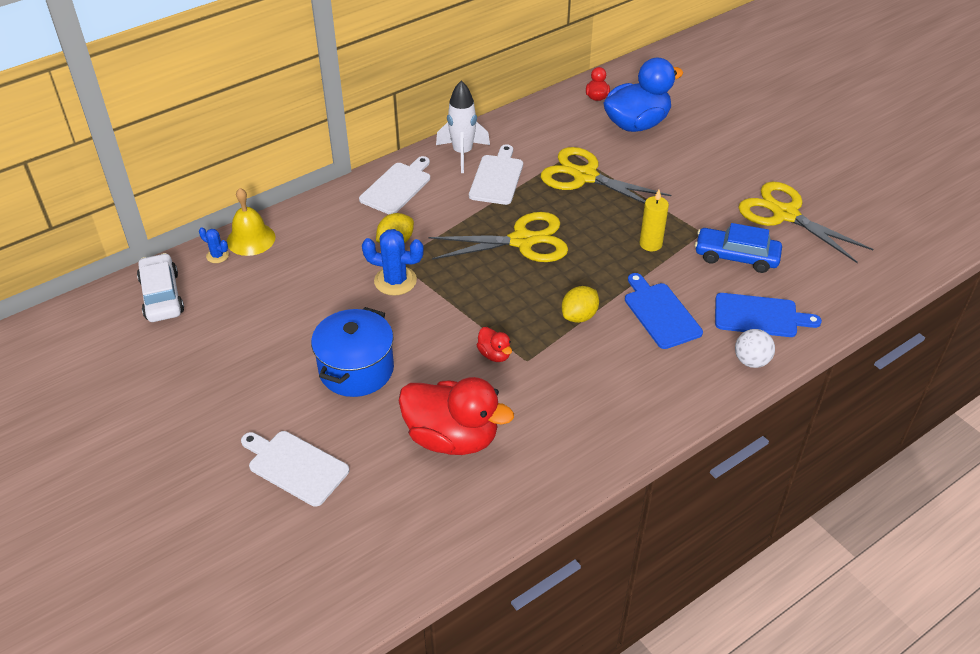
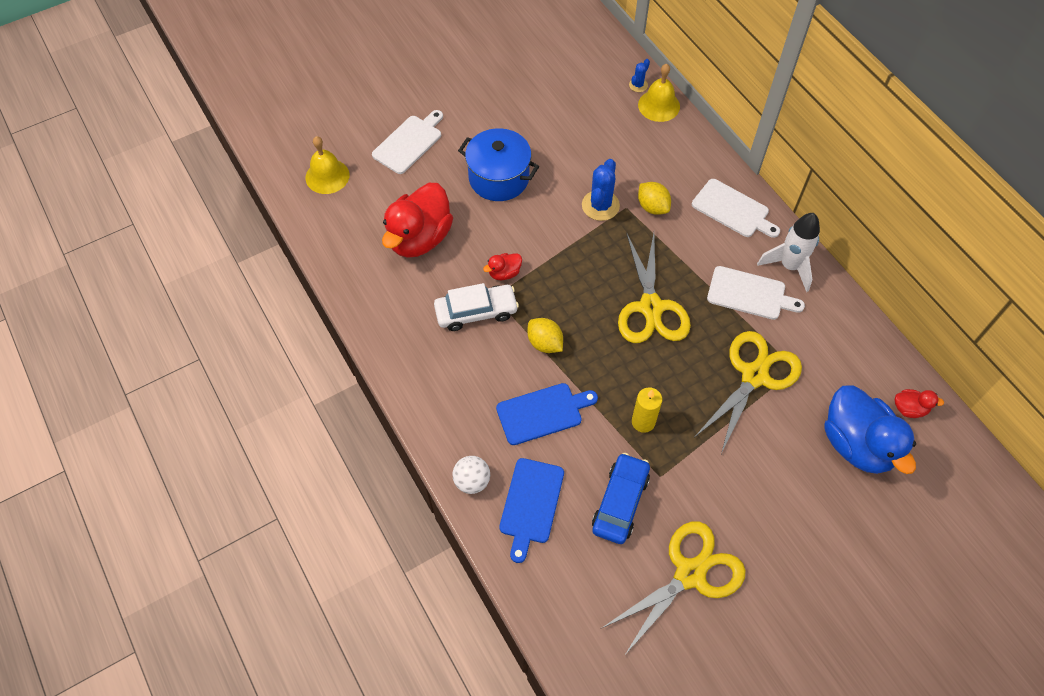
camera: 95 degrees right, 15 degrees up
(162, 296) = (592, 55): white car -> white car (476, 312)
(353, 555) = (327, 176): none -> yellow bell

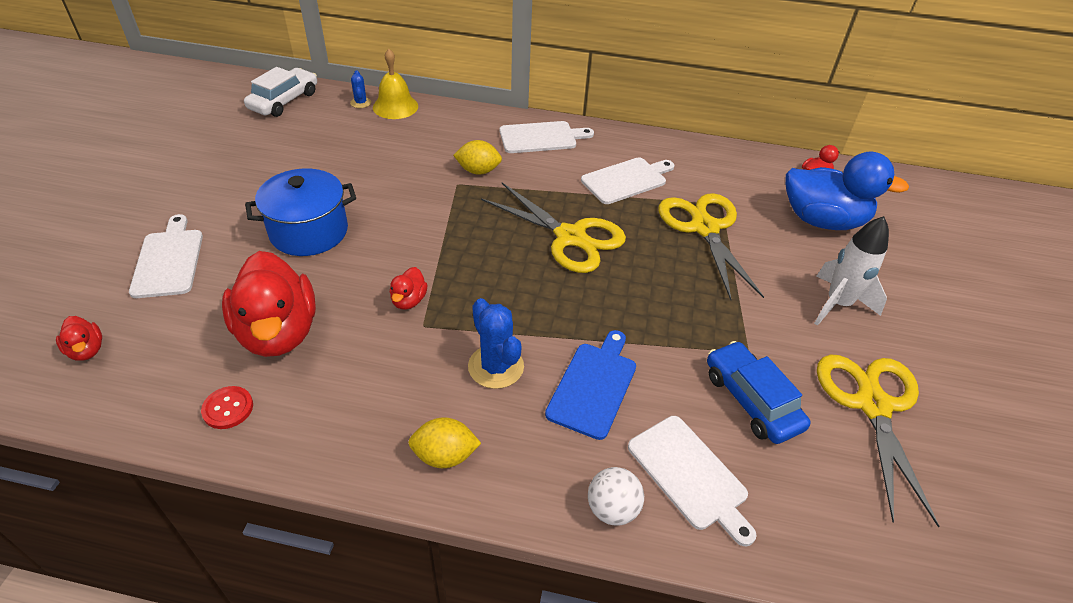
camera: 50 degrees left, 15 degrees down
(327, 176) = (87, 350): yellow bell -> red duck
(358, 265) = (228, 408): none -> red button
(476, 312) = (421, 352): white car -> white car (284, 101)
(531, 504) = (690, 475): blue cutting board -> white cutting board
(545, 343) = (520, 328): yellow lemon -> yellow lemon (445, 455)
(600, 205) = (433, 195): blue cactus -> blue cactus (496, 366)
(643, 422) = (679, 322): yellow candle -> none
(789, 266) = (627, 147): white rocket -> white rocket (837, 304)

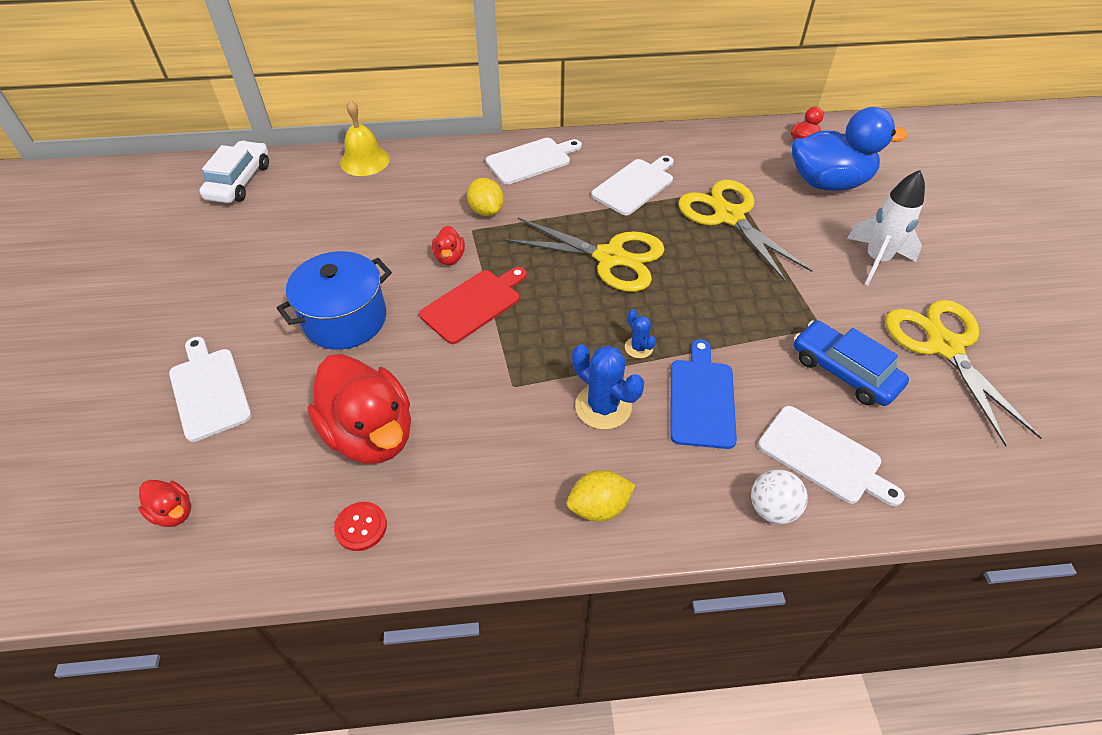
camera: 15 degrees left, 5 degrees up
(361, 103) = (325, 165): blue cactus -> blue cactus (638, 347)
(409, 300) = (485, 364): red duck -> red duck (449, 257)
(426, 246) = (474, 304): none -> red cutting board
(478, 171) = (486, 211): yellow lemon -> yellow lemon turned 75 degrees clockwise

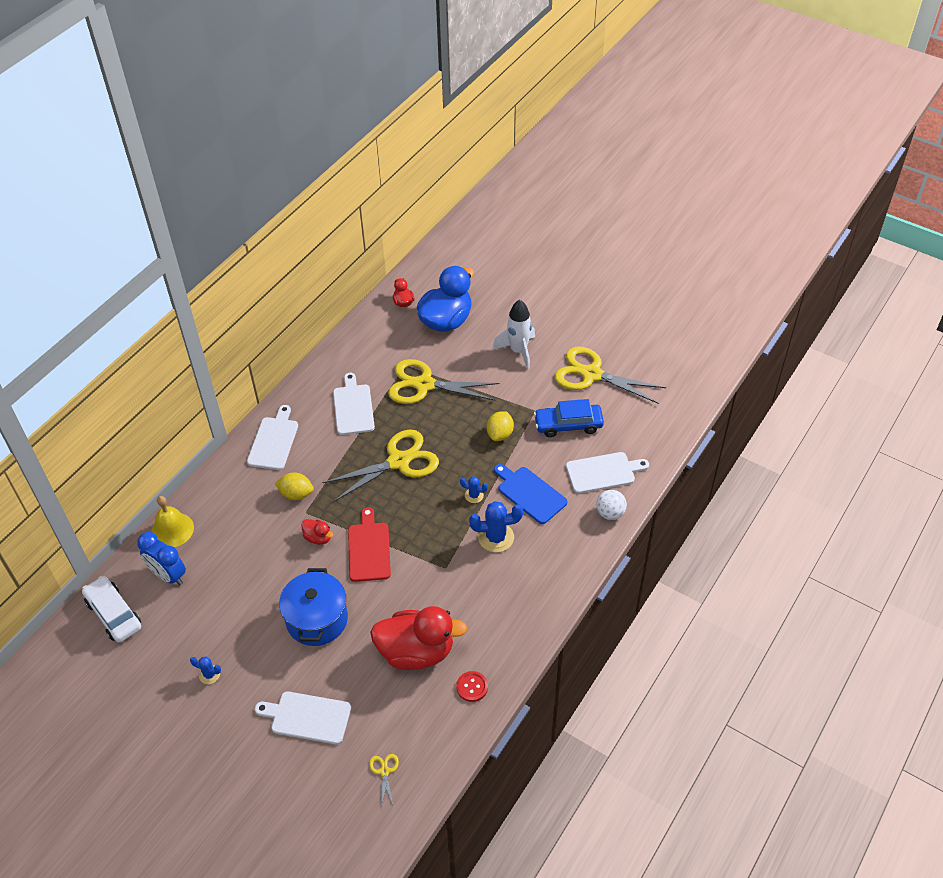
camera: 50 degrees left, 0 degrees up
(173, 512) = (384, 771): red duck -> yellow scissors
(214, 281) = (209, 675): none -> blue cactus
(311, 188) = (168, 575): none -> blue clock
(599, 507) = (550, 579): yellow lemon -> yellow lemon (500, 434)

